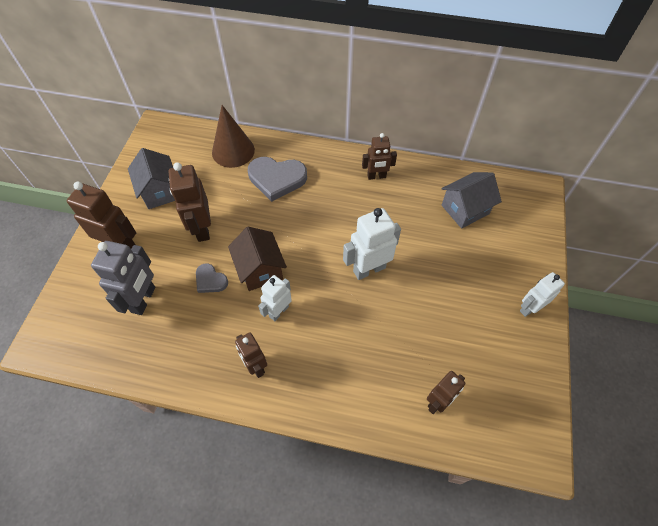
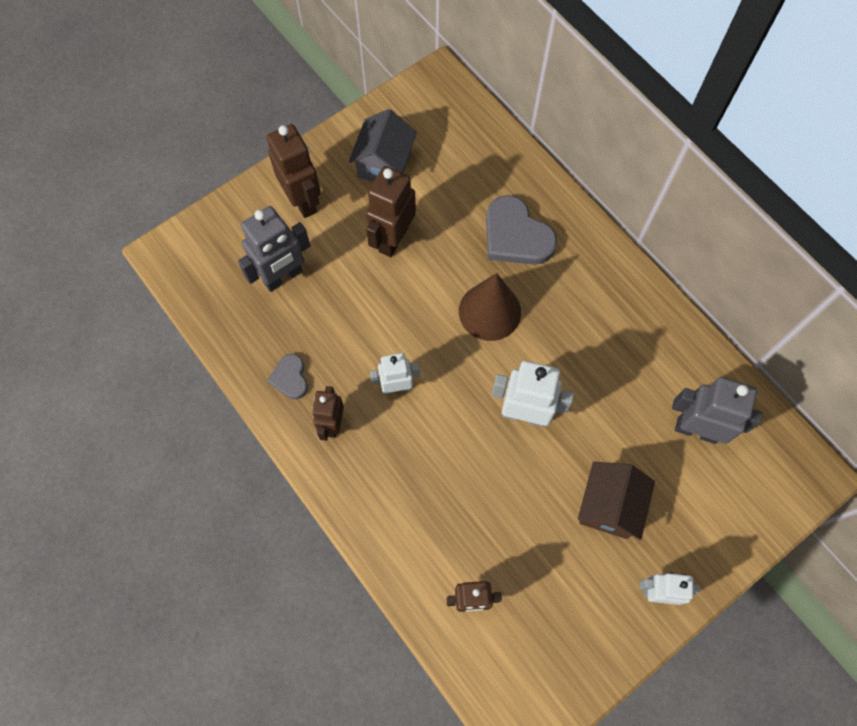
camera: 40 degrees right, 10 degrees up
(210, 280) = (358, 303): grey heart -> grey heart (290, 378)
(233, 151) = (496, 166): brown cone -> brown cone (489, 311)
(260, 269) = (414, 329): brown house -> brown house (609, 506)
(376, 176) = (630, 313): brown robot -> none
(465, 209) = (696, 429): grey house -> grey robot

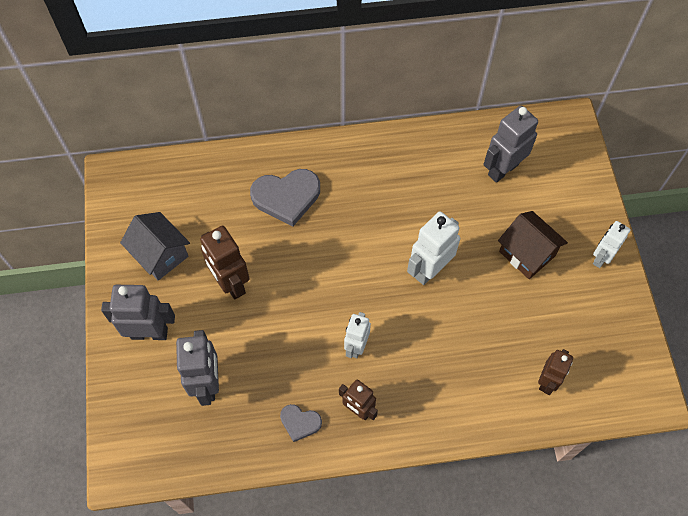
camera: 60 degrees left, 5 degrees down
(303, 201) = (149, 333): brown robot -> grey robot
(489, 311) = (336, 248): brown cone -> none

